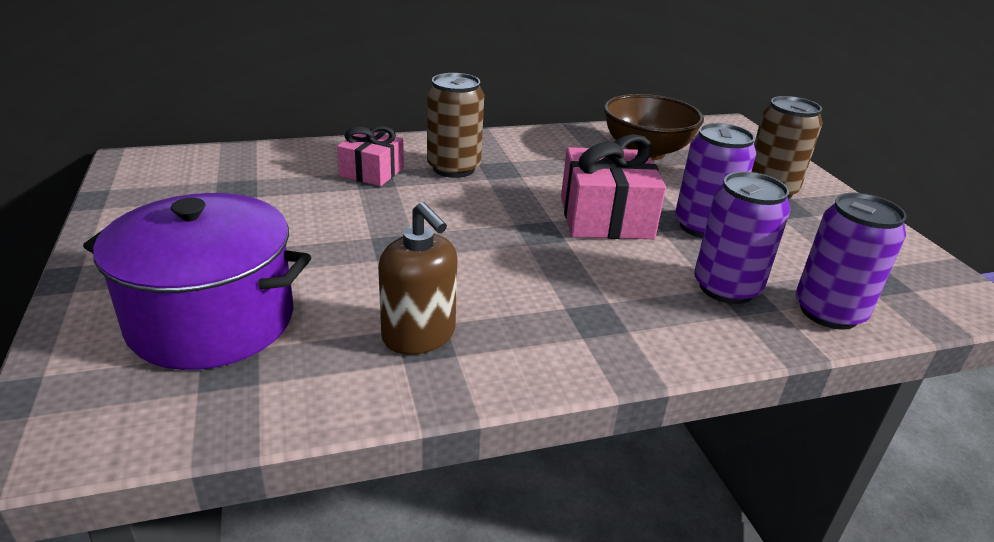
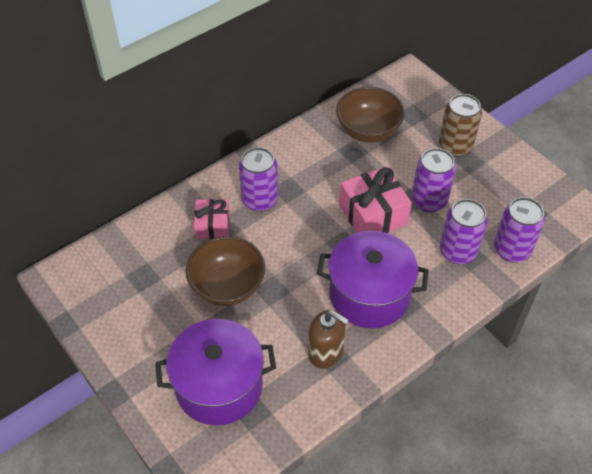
camera: 20 degrees left, 20 degrees up
(336, 226) = (227, 287): none -> brown bowl
(453, 168) = (260, 200): brown can -> purple can
(544, 292) = (369, 294): none -> purple pot

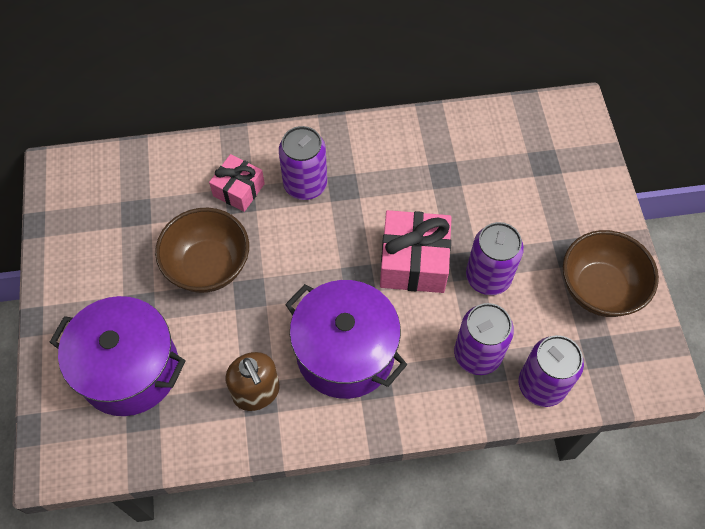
camera: 30 degrees right, 10 degrees up
(368, 131) = (478, 159): brown bowl -> brown bowl (599, 289)
(455, 146) = (566, 225): brown can -> none

